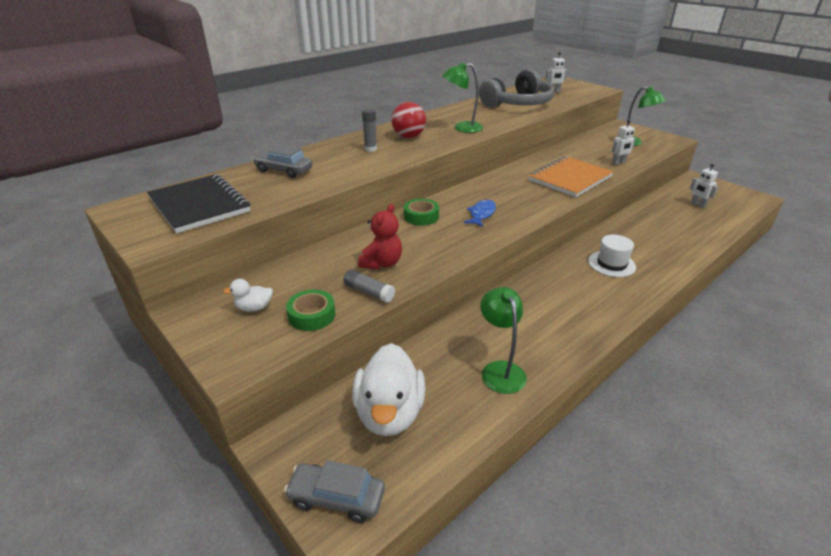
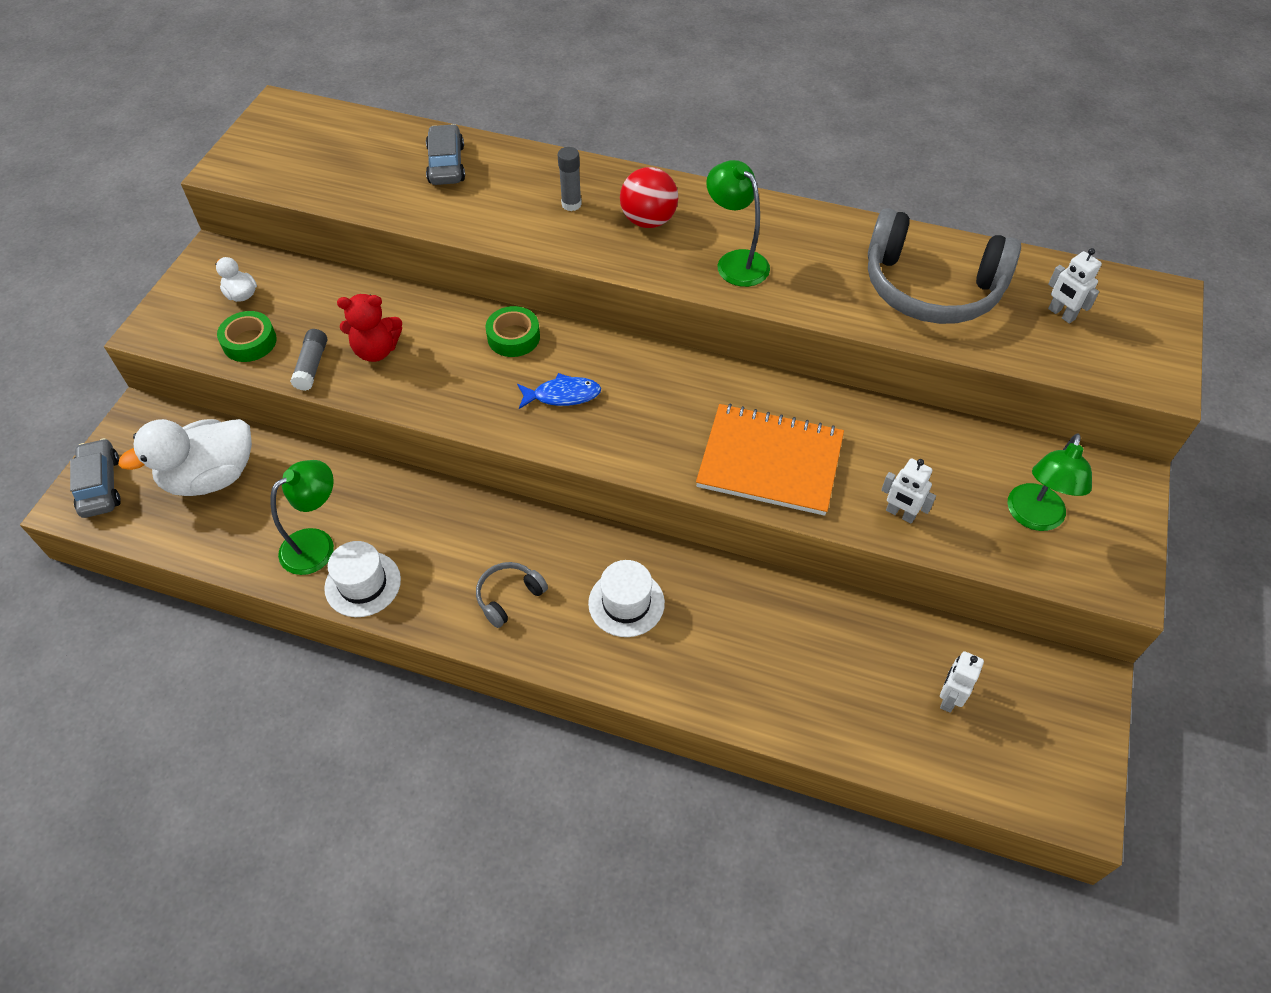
camera: 60 degrees right, 20 degrees up
(199, 205) = (318, 152): black notebook -> none
(549, 357) = (363, 584): none -> white hat
(589, 300) = (509, 597): none -> grey headphones

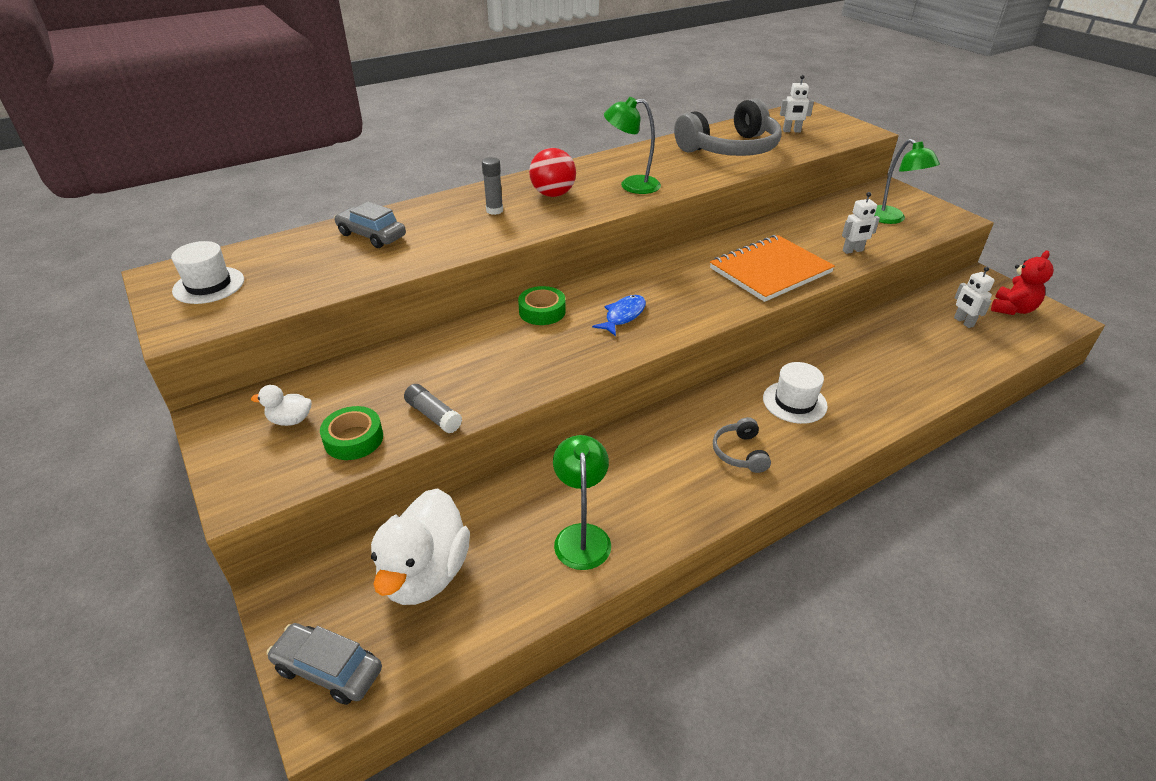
camera: 50 degrees left, 15 degrees down
(363, 584) = (652, 527): white hat -> white hat (209, 285)
(376, 350) = (465, 376): red teddy bear -> red teddy bear (1012, 309)

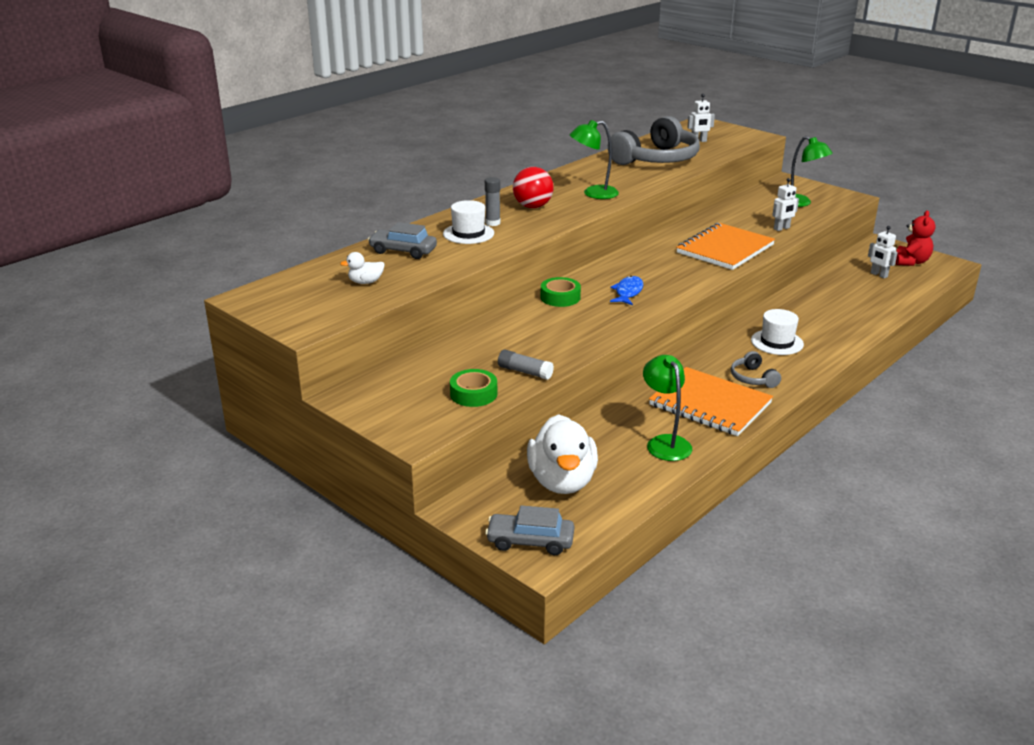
camera: 15 degrees left, 10 degrees down
(209, 285) = (296, 299): white hat -> white hat (468, 233)
(290, 420) = (411, 390): white duck -> white duck (365, 282)
(667, 484) = (710, 404): none -> orange notebook

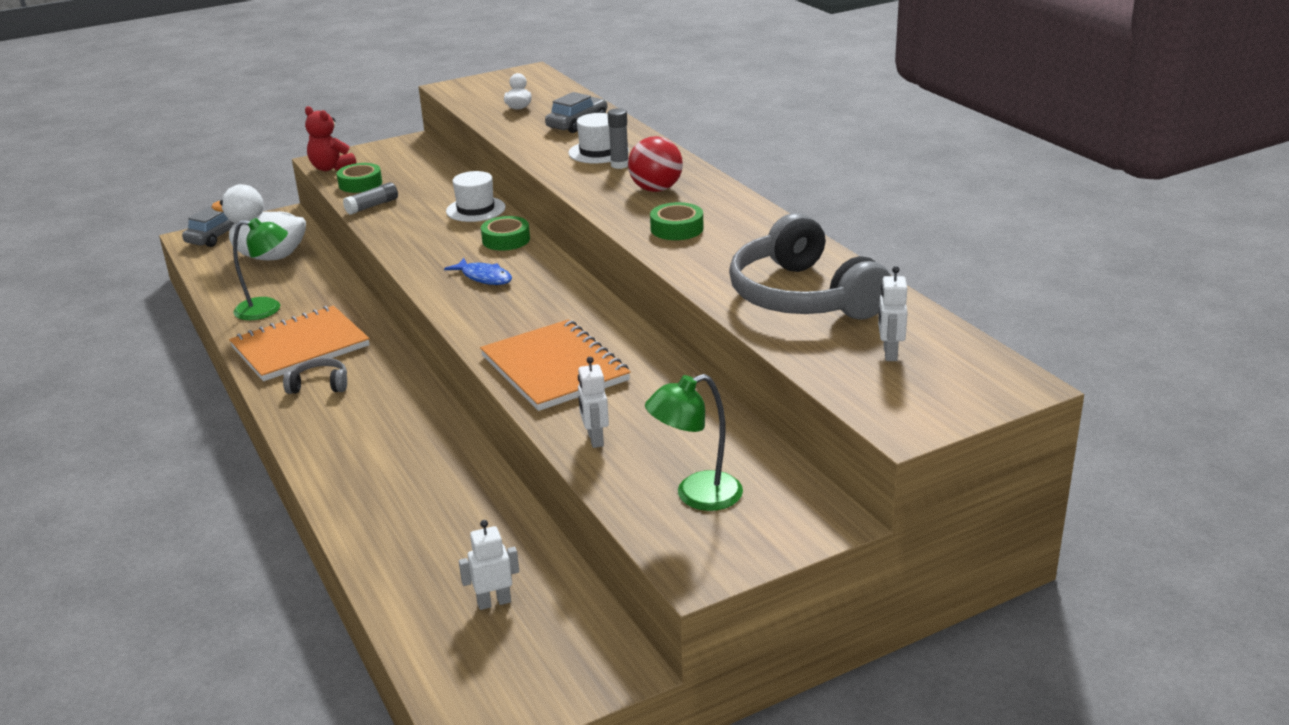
camera: 110 degrees right, 0 degrees up
(593, 193) = (677, 229): green lamp -> green tape
(777, 342) = (378, 426): white hat -> white hat (475, 209)
(911, 262) = (516, 672): red teddy bear -> red teddy bear (331, 168)

